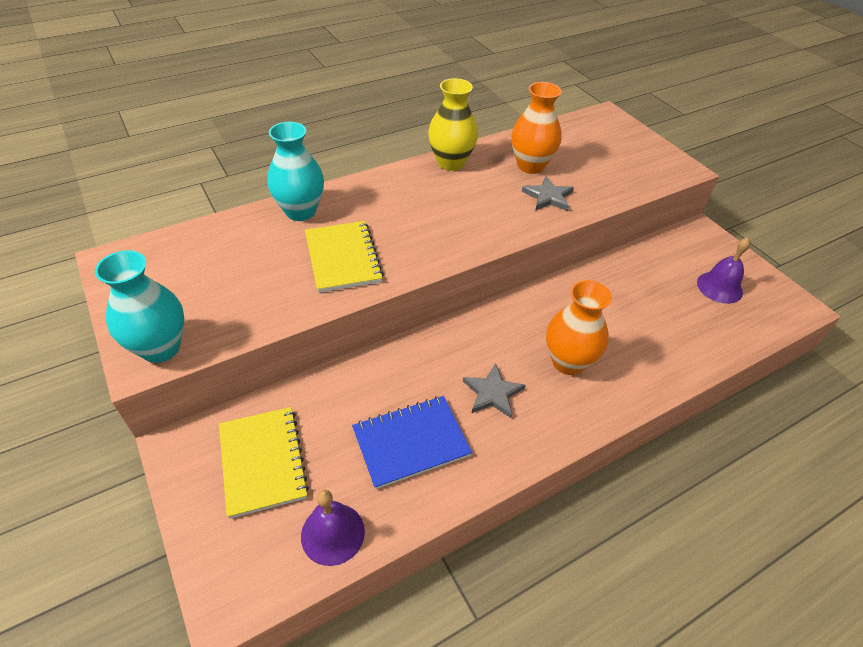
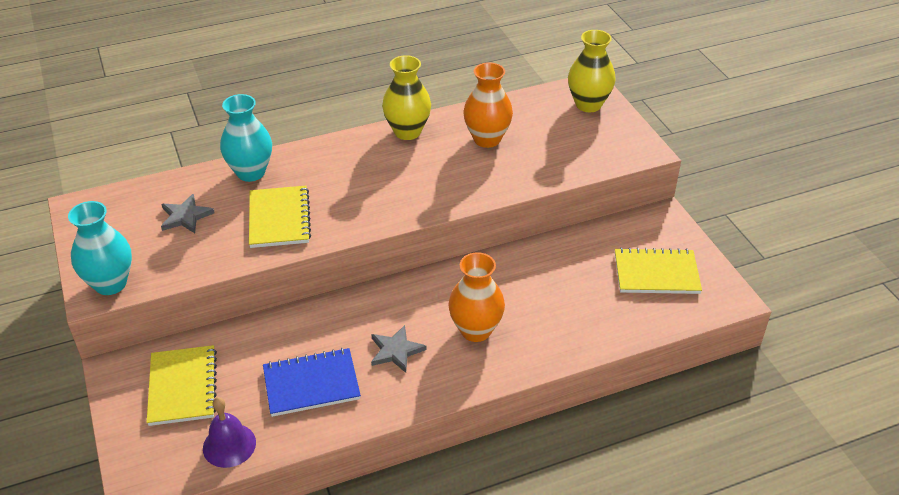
camera: 10 degrees right, 5 degrees down
(548, 197) = (492, 172): grey star -> grey star (185, 216)
(612, 130) = (588, 104): none -> yellow vase
(719, 287) = (656, 273): purple bell -> yellow notebook

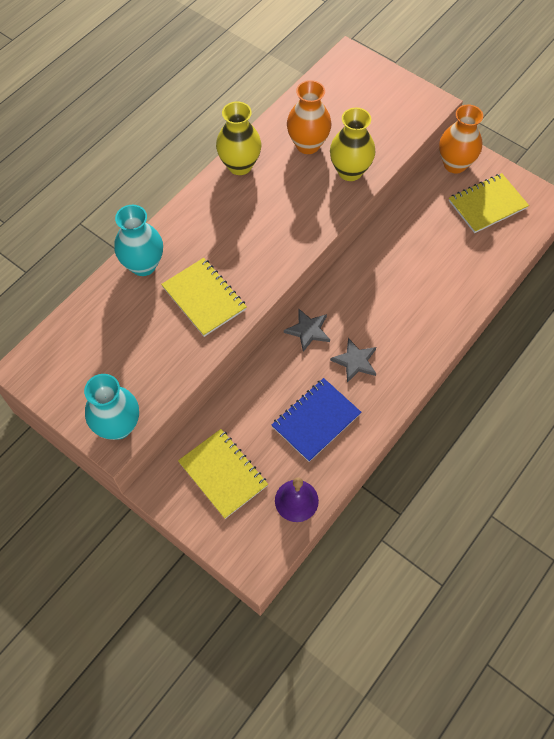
camera: 30 degrees left, 20 degrees up
(185, 216) = (125, 333): grey star -> grey star (308, 330)
(475, 330) = (398, 315): orange vase -> orange vase (455, 164)
(588, 104) = (360, 75): yellow vase -> yellow vase (350, 171)

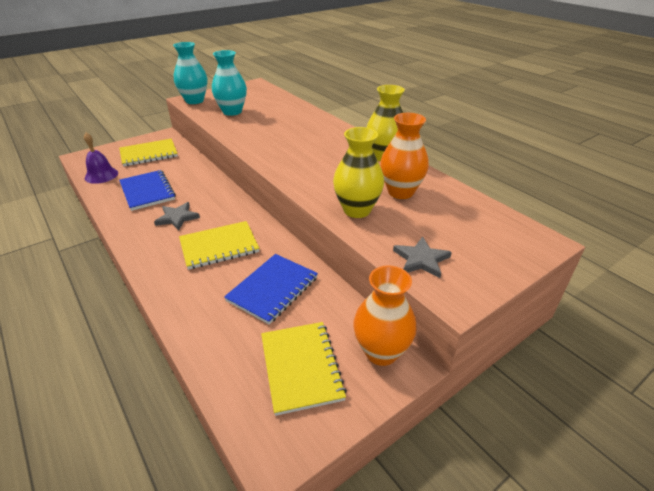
camera: 105 degrees right, 25 degrees down
(143, 265) = (304, 115): turquoise vase -> turquoise vase (232, 112)
(204, 298) = (261, 130): yellow notebook -> yellow notebook (219, 246)
(308, 330) = (224, 200): grey star -> grey star (421, 259)
(423, 243) = (272, 289): none -> blue notebook

